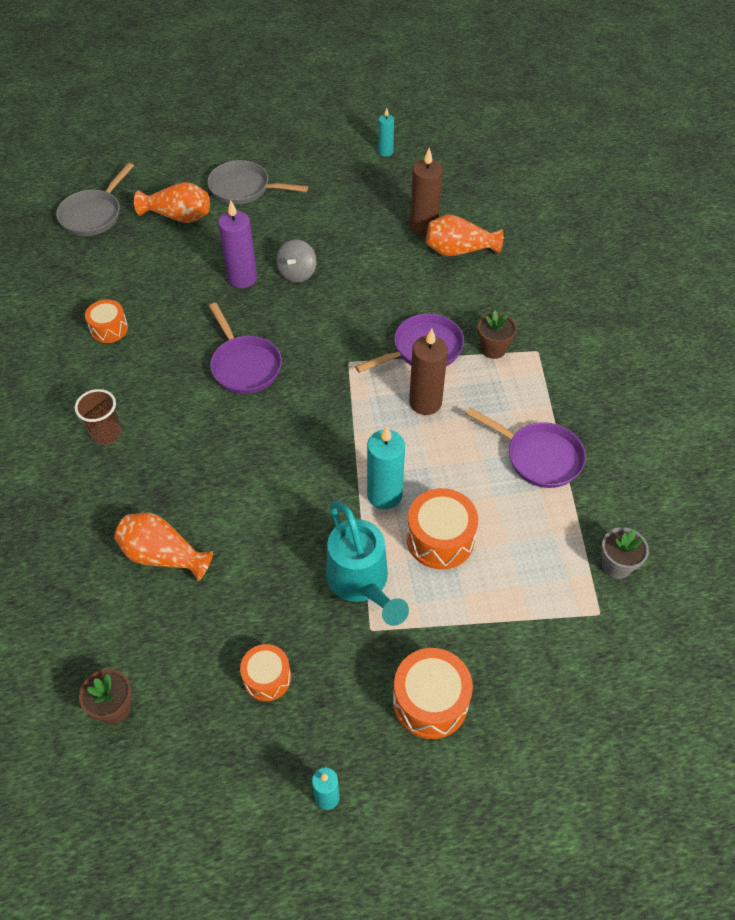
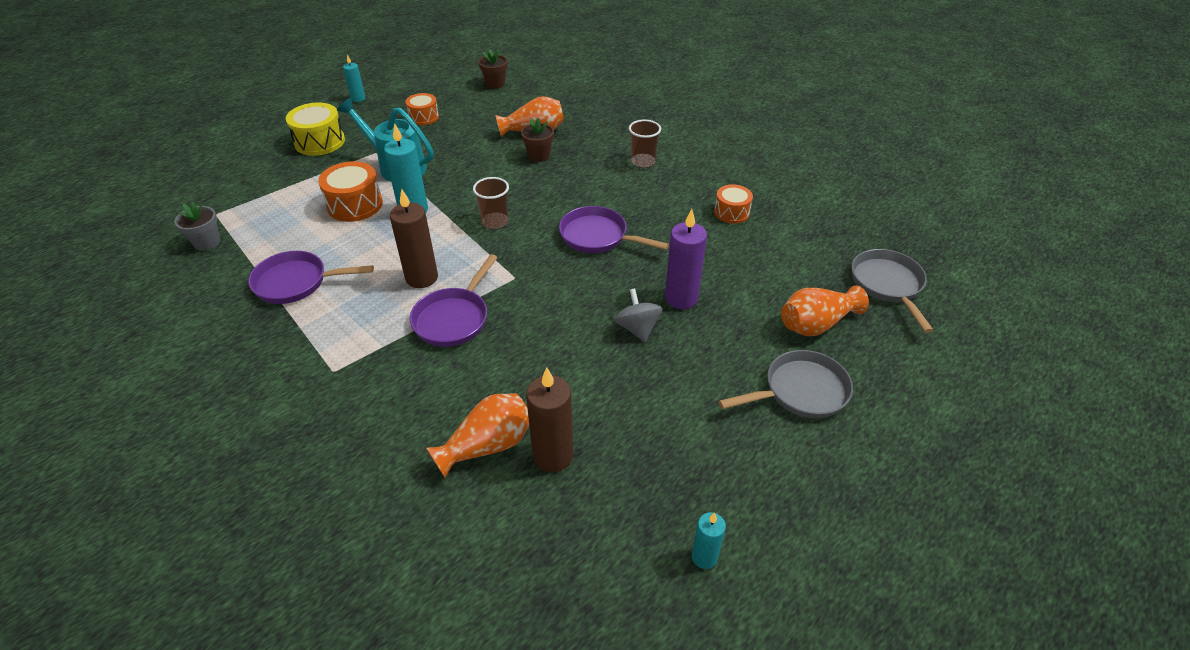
camera: 145 degrees right, 10 degrees down
(318, 433) = (495, 222): none -> brown cup
(430, 701) = (320, 142): orange drum -> yellow drum
(493, 349) = (382, 351): brown flower pot -> brown flower pot (539, 156)

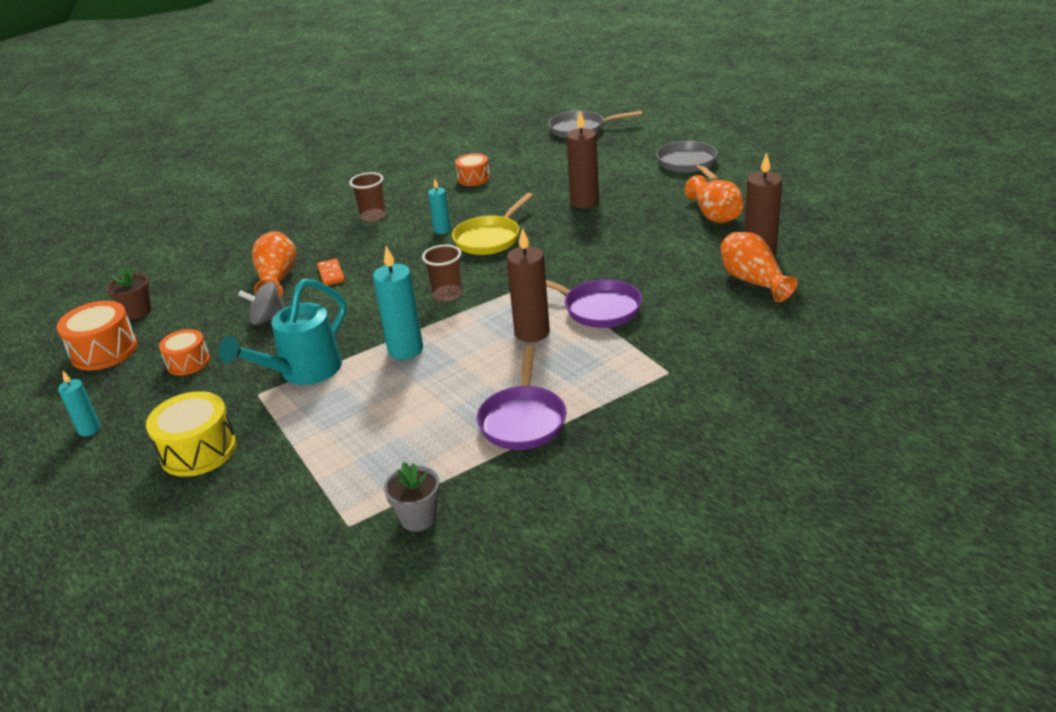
camera: 80 degrees left, 10 degrees down
(355, 205) = (377, 396): orange drum -> orange drum (104, 351)
(539, 156) = (331, 274): brown flower pot -> orange domino
(597, 236) = (490, 238): purple pan -> yellow pan
(637, 328) = (619, 220): grey spinning top -> grey spinning top (267, 319)
(681, 298) = (584, 202): purple candle -> brown candle
(704, 557) = (833, 200): turquoise candle -> turquoise candle (442, 230)
(816, 324) = (620, 155): orange vase -> orange vase (714, 215)

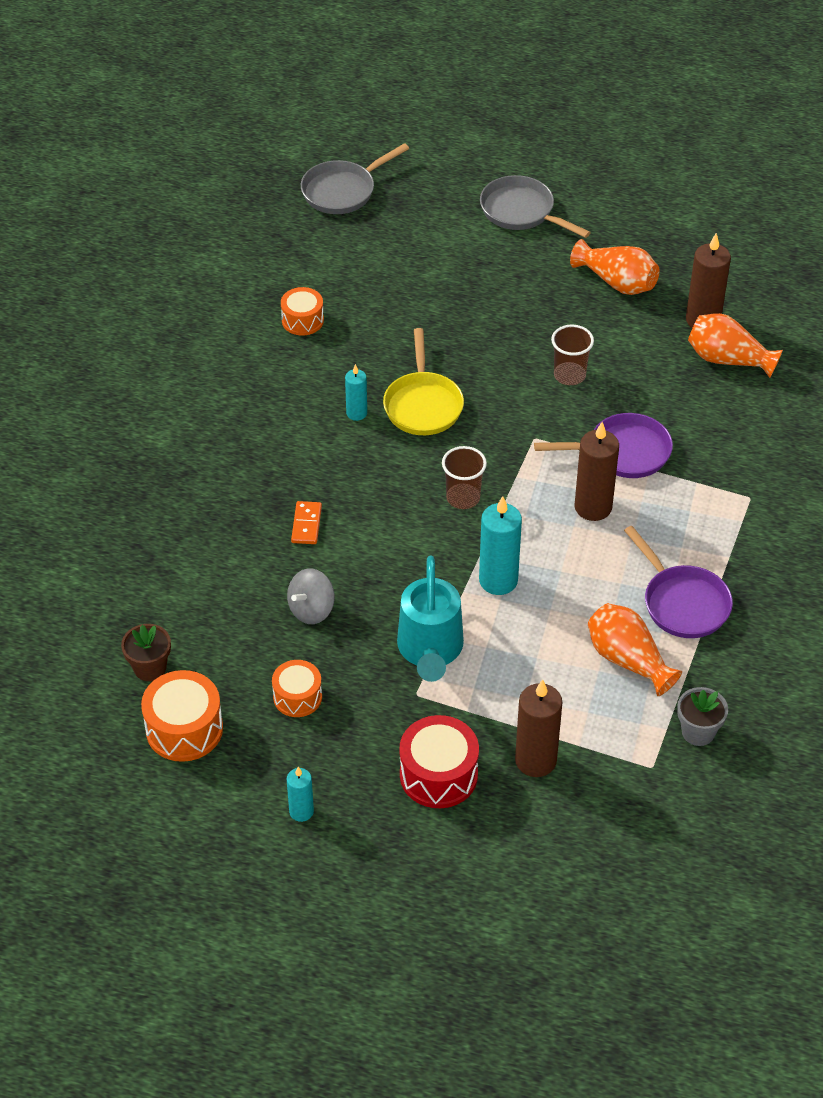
camera: 40 degrees left, 15 degrees up
(198, 450) = (438, 775): yellow drum -> red drum
(277, 279) = (253, 556): orange vase -> orange vase (628, 660)
(331, 274) = (306, 524): orange domino -> orange domino turned 60 degrees clockwise
(373, 216) = (252, 424): brown cup -> brown cup (569, 375)
(584, 202) = (468, 312): brown candle -> brown candle (535, 760)

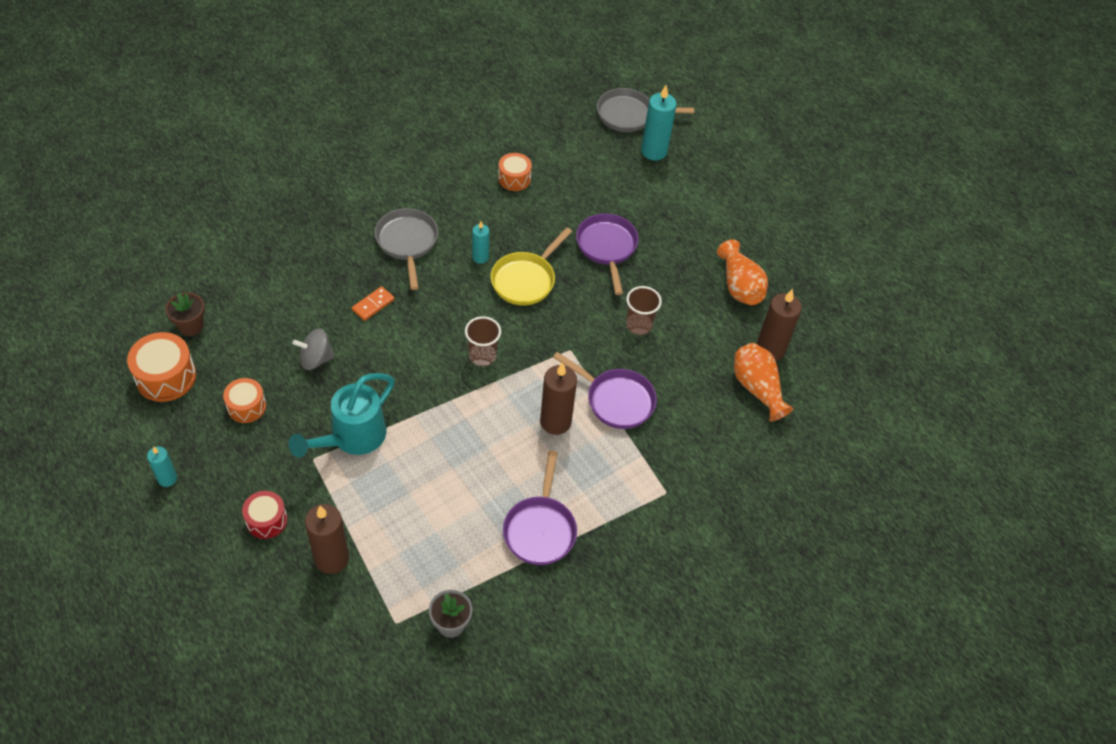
camera: 35 degrees right, 5 degrees up
(438, 775) = (266, 520): red drum -> red drum, size x0.64
(463, 326) = (607, 248): none -> purple pan
(498, 580) = (443, 424): turquoise candle -> turquoise candle (654, 151)
(521, 211) = (728, 199): grey pan -> grey pan (407, 243)
(628, 660) = (462, 539): orange vase -> none

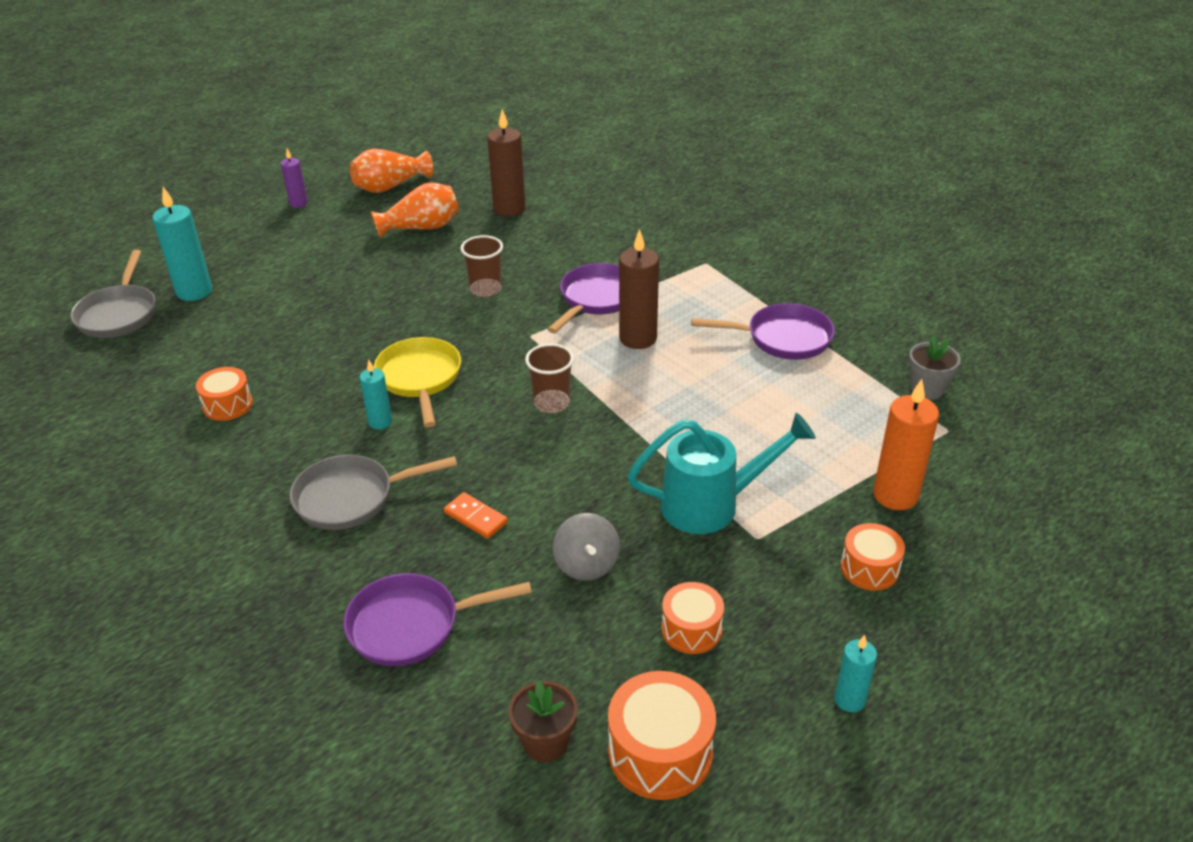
camera: 90 degrees left, 15 degrees down
(266, 520) = (869, 568): red drum -> orange drum
(332, 559) = (895, 495): brown candle -> orange candle
(352, 438) = (711, 504): turquoise watering can -> turquoise watering can turned 45 degrees counterclockwise
(525, 280) = (420, 378): yellow pan -> yellow pan turned 135 degrees counterclockwise
(607, 248) = (363, 318): purple pan -> purple pan (411, 625)
(757, 388) = (560, 215): orange vase -> orange vase (390, 186)
(783, 205) = (298, 203): none -> purple candle

